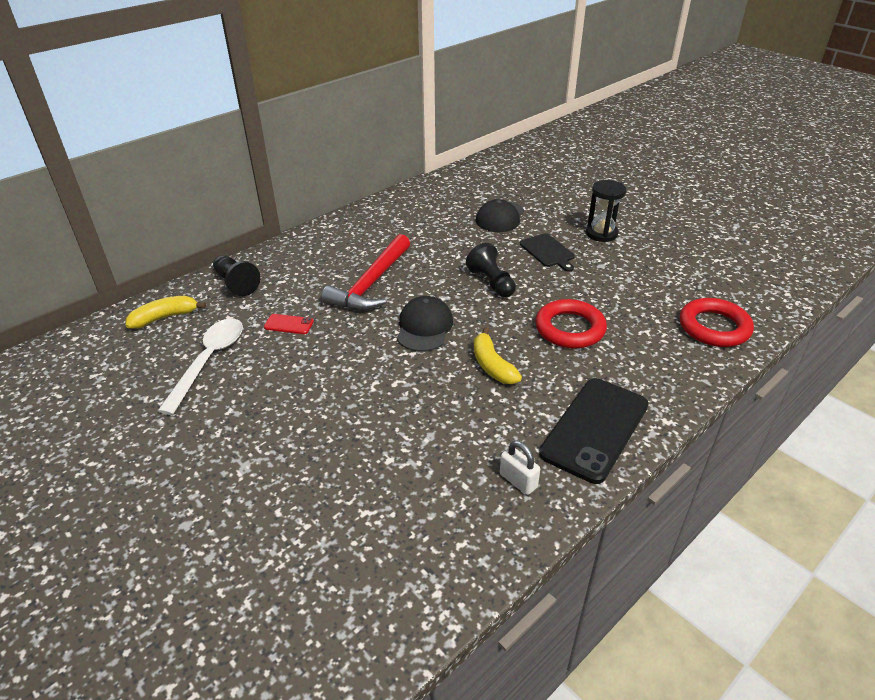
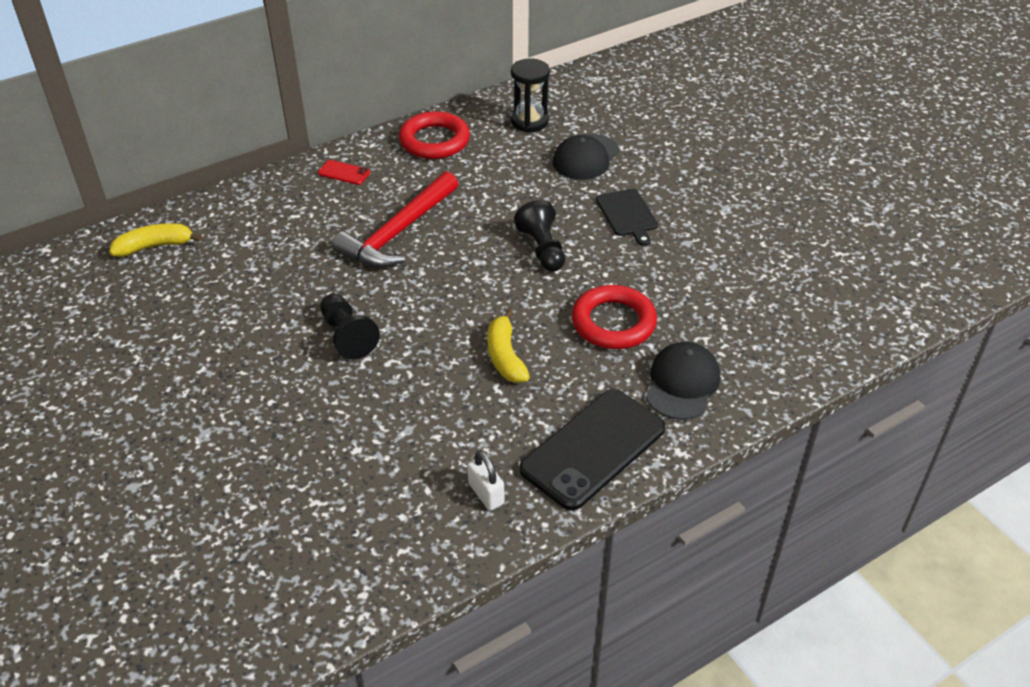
camera: 10 degrees right, 5 degrees up
(209, 361) = (192, 307): white spoon -> none
(236, 283) = (242, 212): black pawn -> black pawn (347, 336)
(289, 324) = (290, 273): red phone -> red phone (344, 173)
(424, 327) = (443, 298): black cap -> black cap (682, 383)
(601, 234) = (706, 197): black hourglass -> black hourglass (529, 121)
(714, 327) = (790, 344): red ring -> red ring (434, 141)

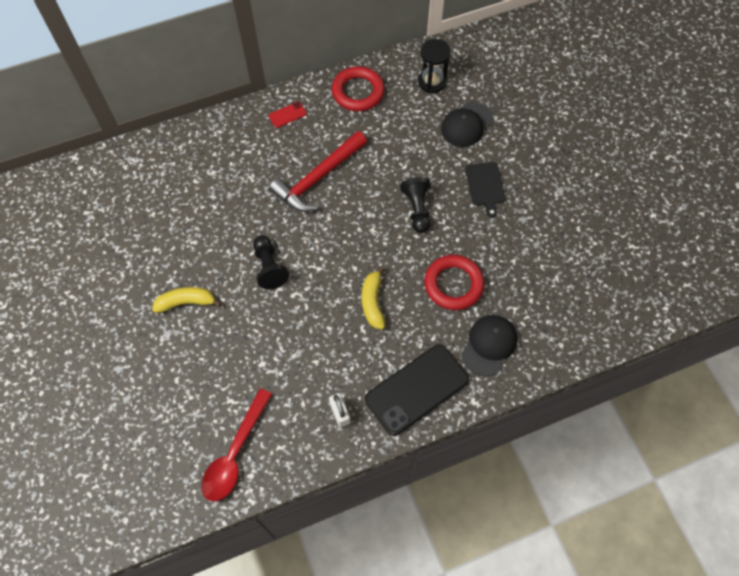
camera: 10 degrees right, 20 degrees up
(155, 246) = (148, 166): yellow banana -> yellow banana (186, 302)
(333, 568) = (235, 453): none -> red spoon
(344, 173) = (287, 115): red phone -> red phone turned 60 degrees counterclockwise

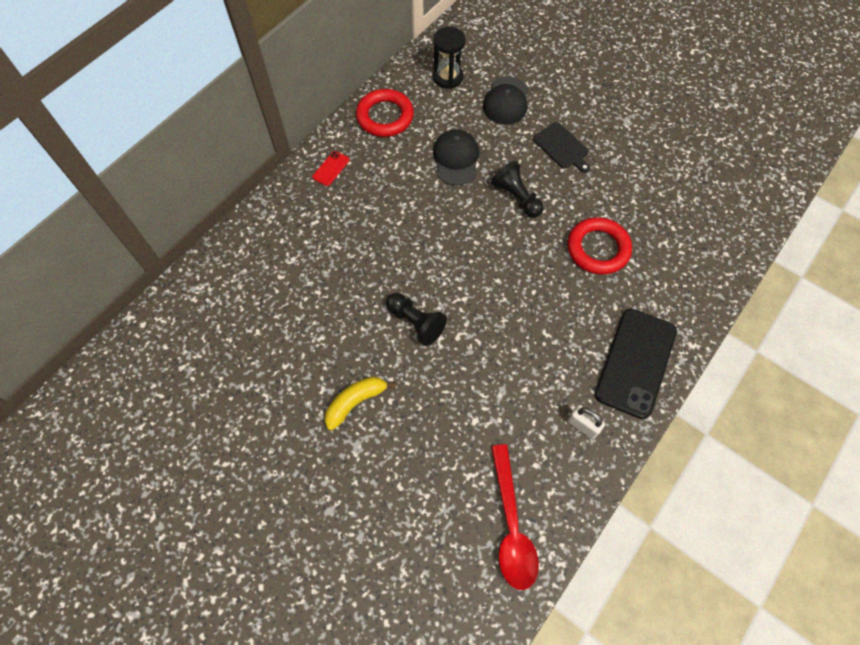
camera: 30 degrees left, 0 degrees up
(317, 178) = (403, 214): red hammer -> none
(373, 302) = (538, 303): yellow banana -> none
(489, 345) = (668, 287): black cap -> black cap (456, 159)

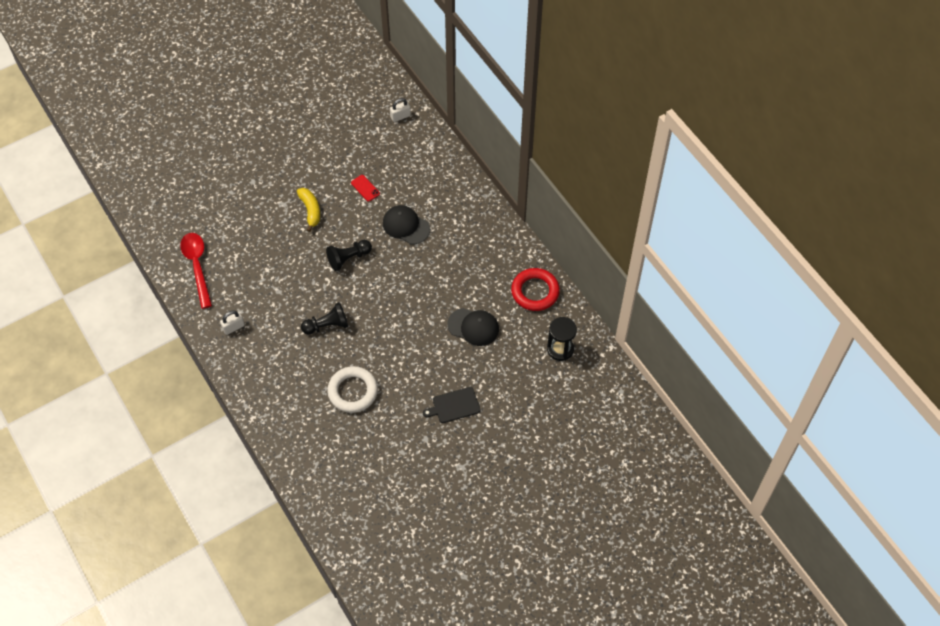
camera: 110 degrees right, 5 degrees down
(152, 344) = (400, 116): none -> white padlock
(331, 168) = (498, 243): red phone -> red phone (365, 188)
(506, 101) = (517, 383): black cap -> black cap (406, 226)
(511, 525) = (197, 266): red spoon -> red spoon turned 60 degrees clockwise
(516, 197) = (420, 355): black pawn -> black pawn (327, 325)
(598, 249) = (353, 391): red ring -> white ring
(635, 362) = (258, 376): black phone -> none

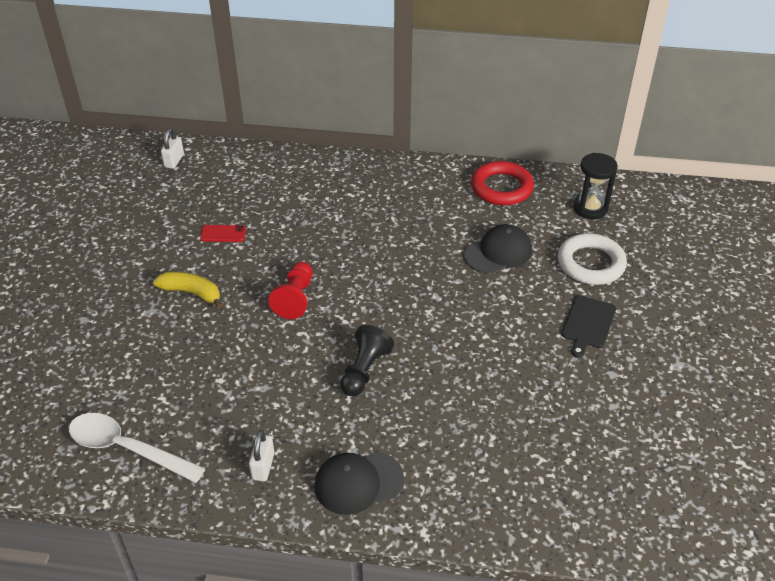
camera: 50 degrees left, 15 degrees down
(197, 266) = (127, 448): red spoon -> white spoon
(348, 258) = (295, 298): black pawn -> red pawn
(353, 391) = (483, 401): white ring -> white ring (591, 263)
(406, 226) = (311, 231): black cap -> black cap (358, 482)

